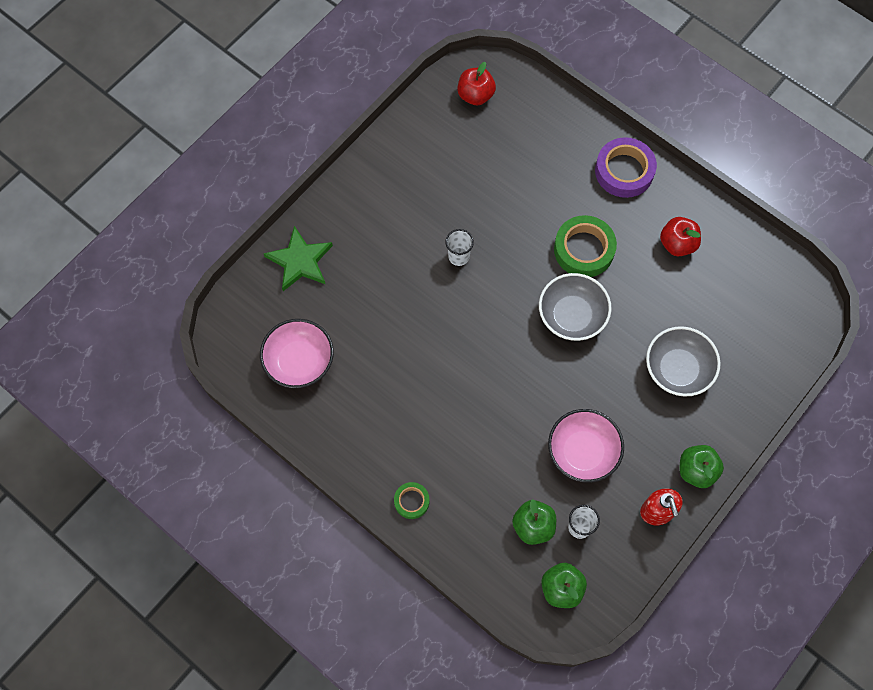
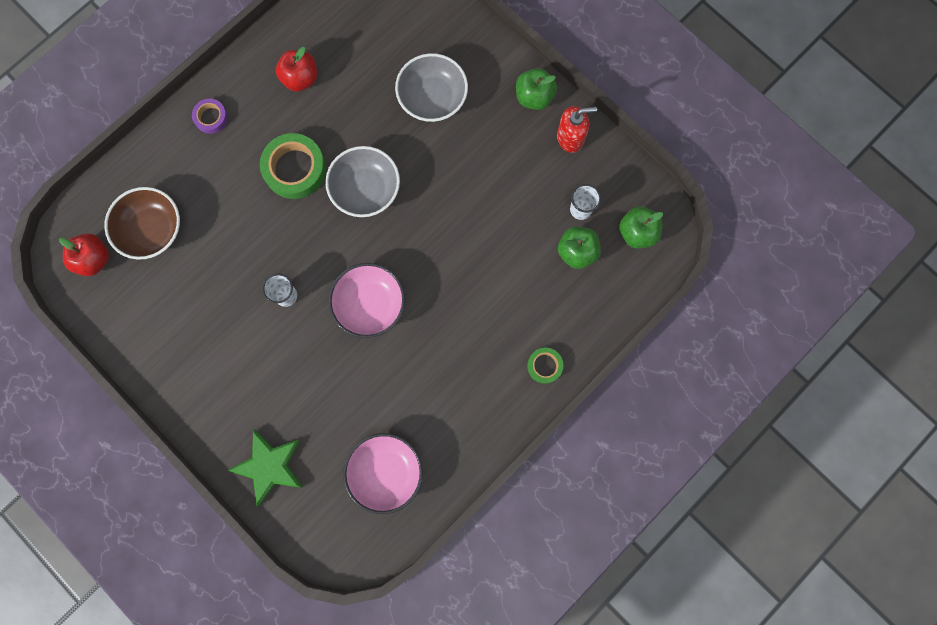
camera: 85 degrees left, 10 degrees up
(508, 137) = (152, 230): none -> brown bowl
(583, 452) = (507, 197): pink bowl -> pink bowl (370, 304)
(624, 171) = (211, 118): purple tape -> purple tape, size x0.54

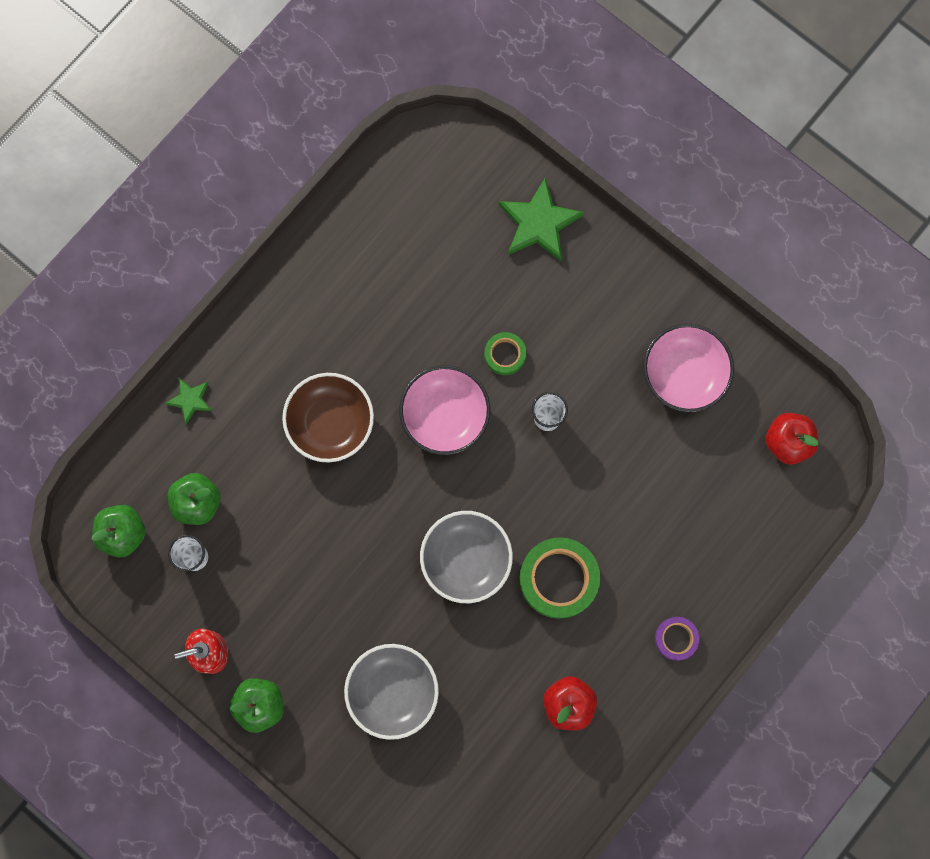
camera: 175 degrees right, 0 degrees up
(152, 230) = (723, 484): brown bowl -> brown bowl (330, 422)
(385, 472) = (406, 227): pink bowl -> pink bowl (684, 374)
(544, 366) = (231, 361): green tape -> green tape (505, 355)
(580, 336) = (190, 400): none -> green star

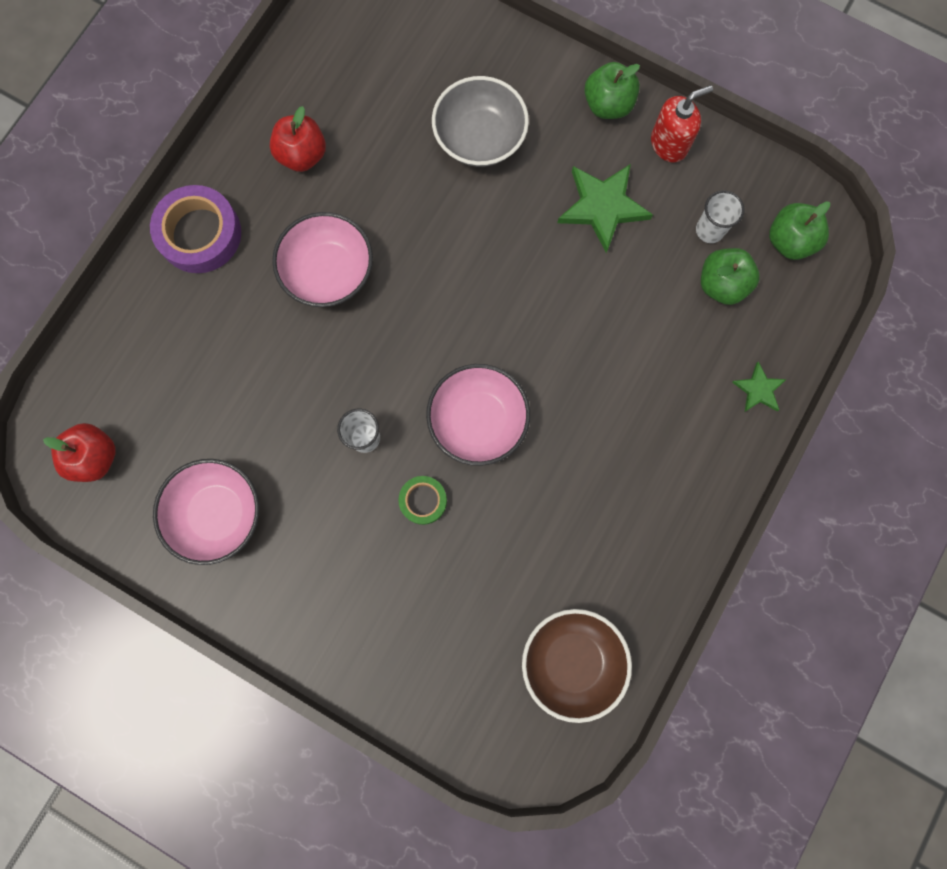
camera: 170 degrees right, 0 degrees up
(330, 422) = (601, 391): brown bowl -> brown bowl (572, 661)
(466, 559) = (428, 275): grey bowl -> none
(539, 223) = (408, 667): green star -> green star (602, 207)
(558, 579) = (328, 272): green tape -> pink bowl
(676, 638) = (200, 234): purple tape -> purple tape, size x1.85

